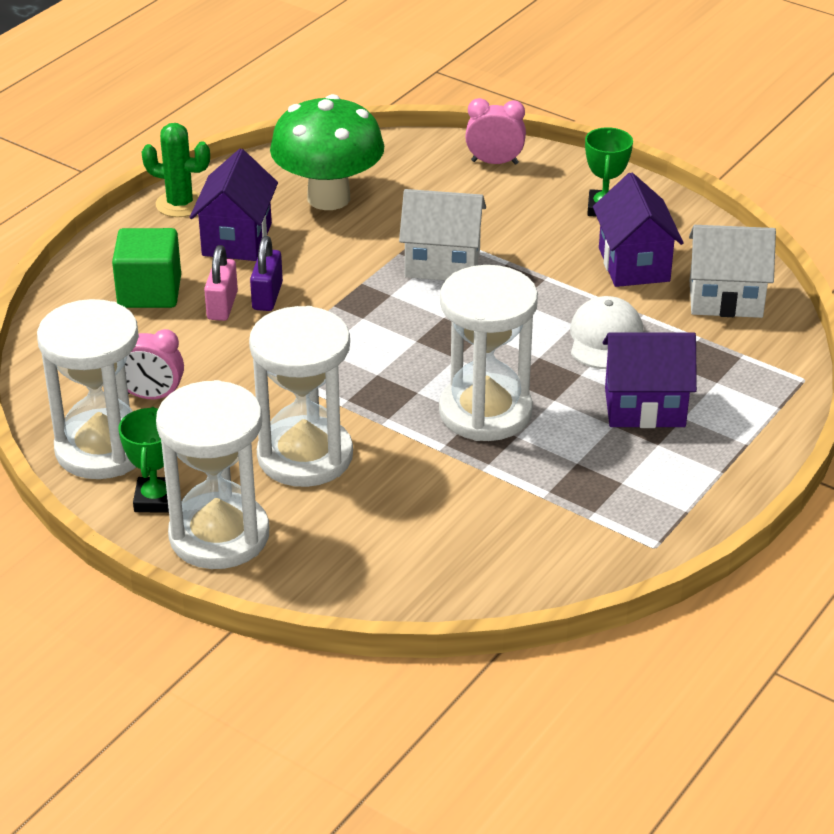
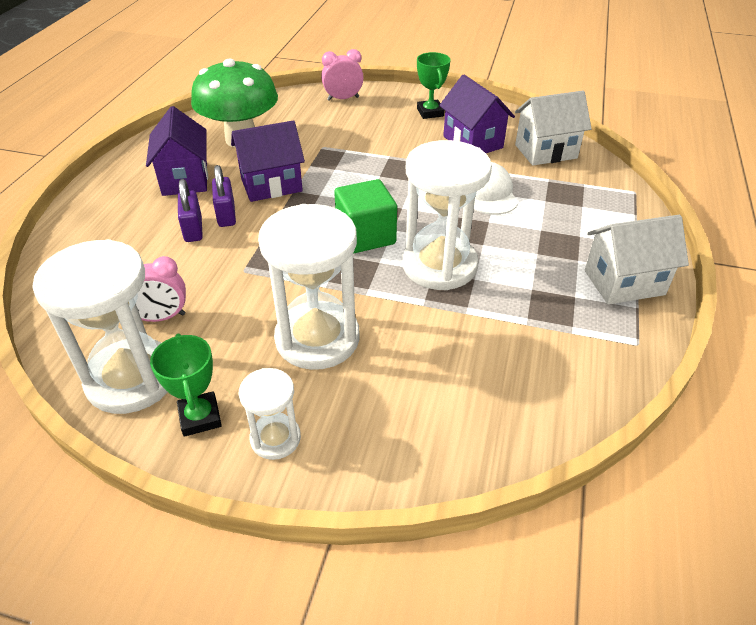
camera: 20 degrees left, 5 degrees up
(149, 292) = (129, 231): green cube -> green cube (365, 236)
(180, 204) = (131, 163): green cactus -> none
(219, 535) = (275, 438): white hourglass -> white hourglass, size x0.52
(222, 306) = (193, 229): pink padlock -> purple padlock
(442, 264) = (345, 166): white house -> white house (624, 282)
(644, 407) = (549, 235): purple house -> purple house (271, 185)

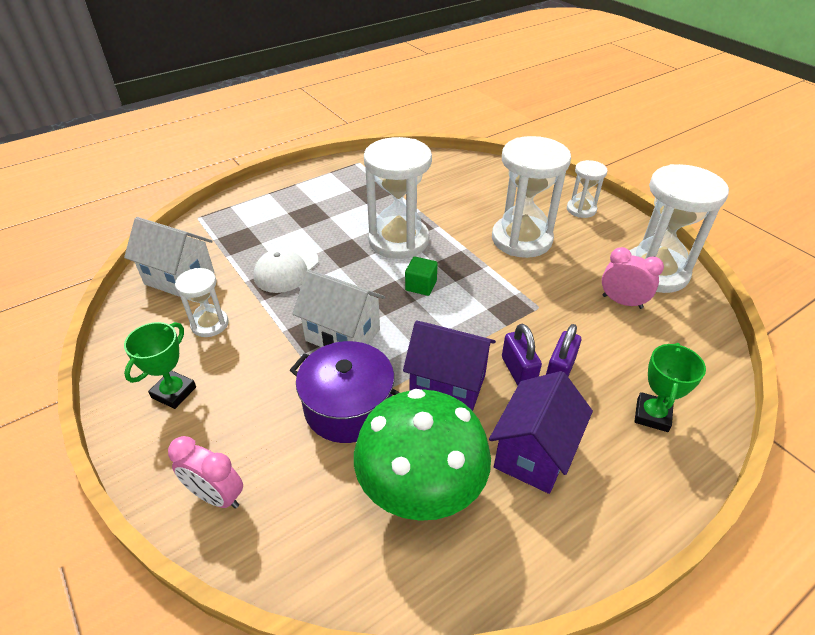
camera: 140 degrees left, 0 degrees up
(200, 417) = (618, 235): green trophy -> green trophy (652, 415)
(226, 215) = (518, 371): purple padlock -> purple padlock turned 45 degrees counterclockwise
(323, 149) = (348, 407): none -> purple pot
(365, 236) = (421, 285): green cube -> green cube, size x0.57
(472, 142) = (210, 324): purple house -> white hourglass
(624, 282) = (314, 182): white house -> white house (342, 335)

